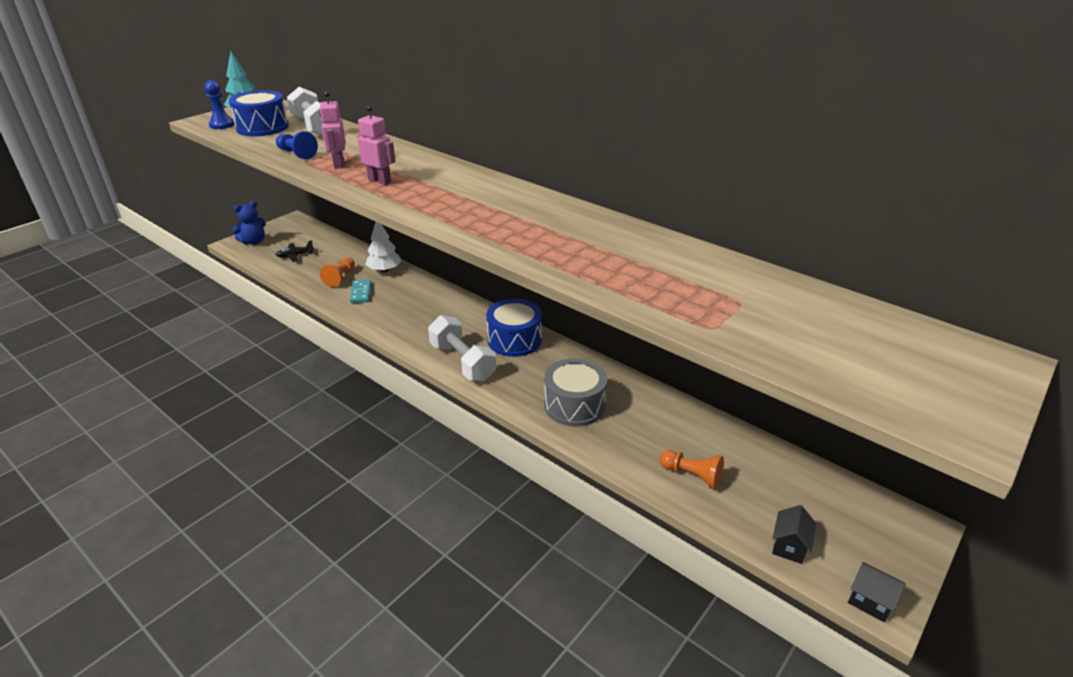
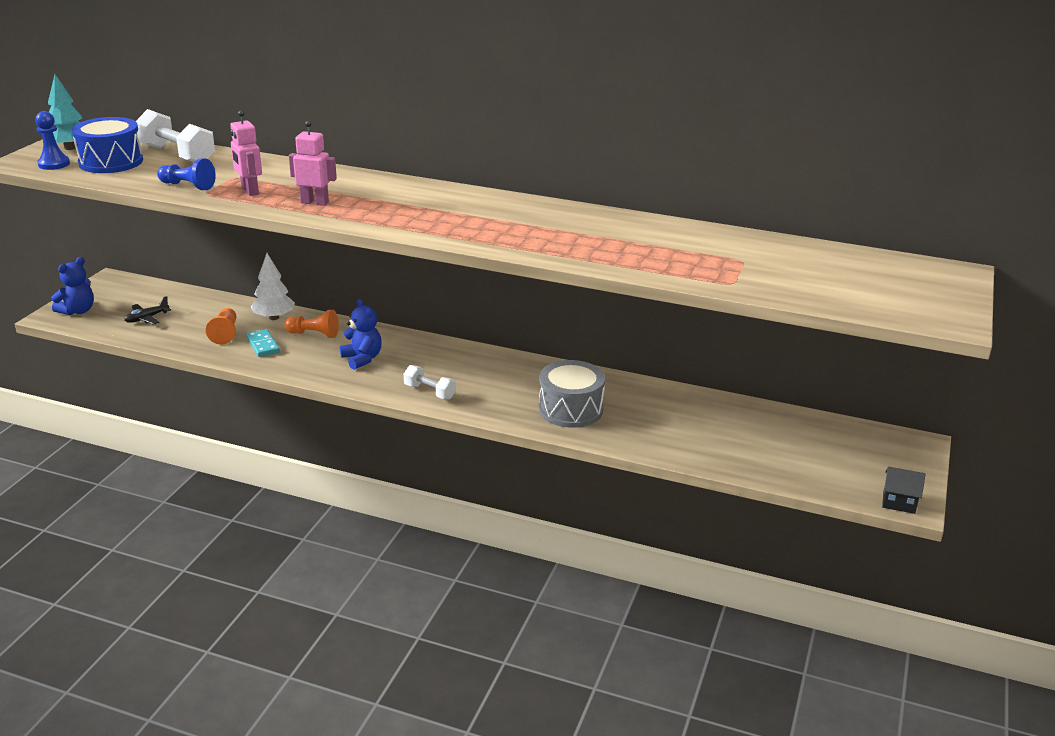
camera: 20 degrees left, 5 degrees down
(427, 319) = (362, 359): none -> blue teddy bear
(462, 362) = (430, 392): white dumbbell -> white dumbbell, size x0.57
(514, 340) = (472, 363): blue drum -> none
(692, 475) = (712, 444): orange pawn -> orange pawn (314, 334)
(789, 546) = (819, 479): black house -> none

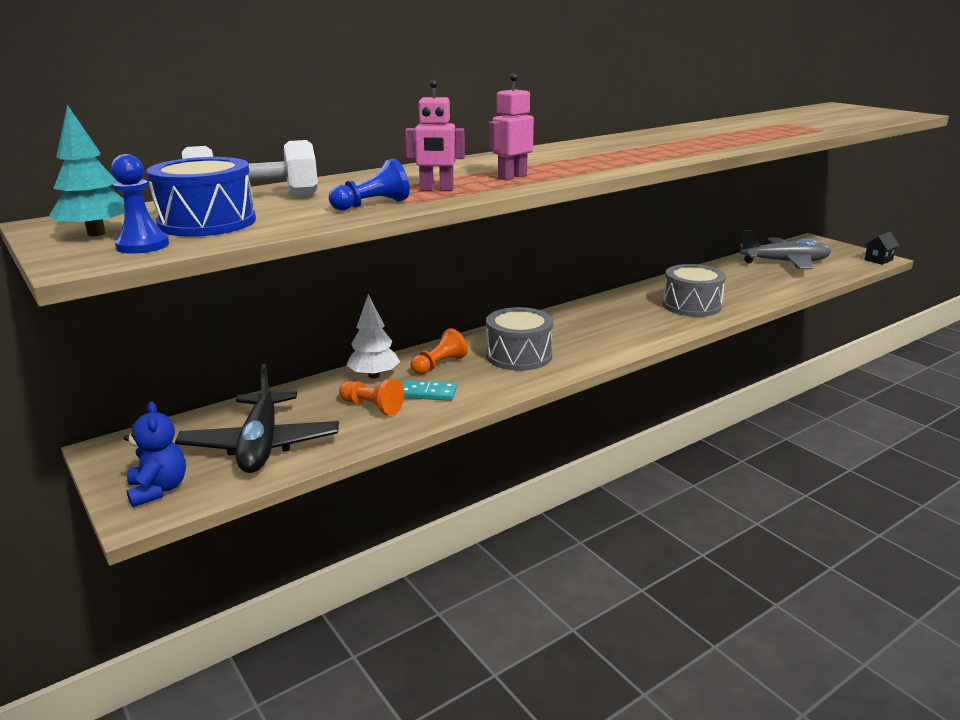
camera: 55 degrees left, 5 degrees down
(147, 318) = (261, 445): black plane -> black plane, size x2.20
(362, 359) = (519, 355): blue teddy bear -> grey drum
(430, 392) = (612, 343): white dumbbell -> none
(790, 439) = (785, 262): none -> grey plane

